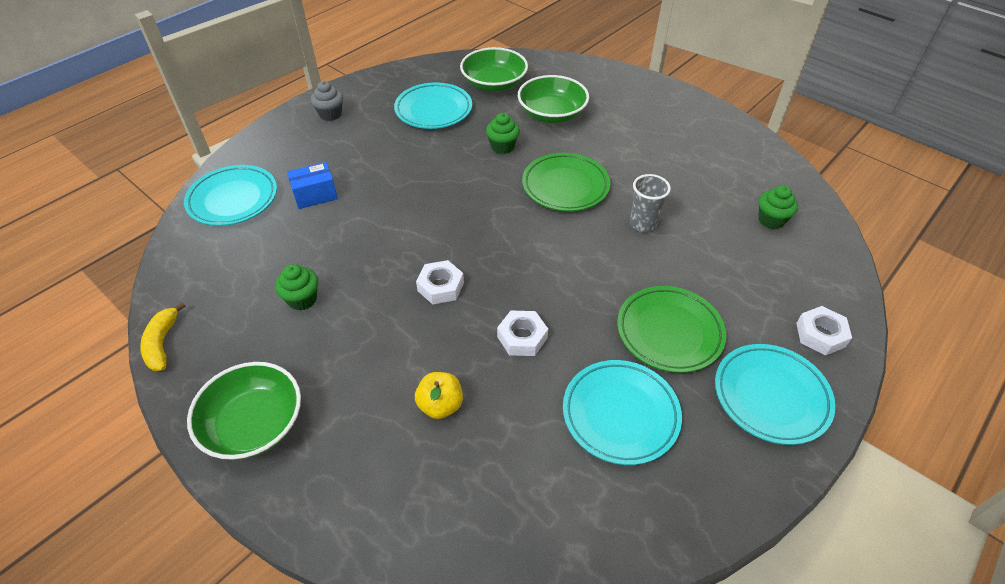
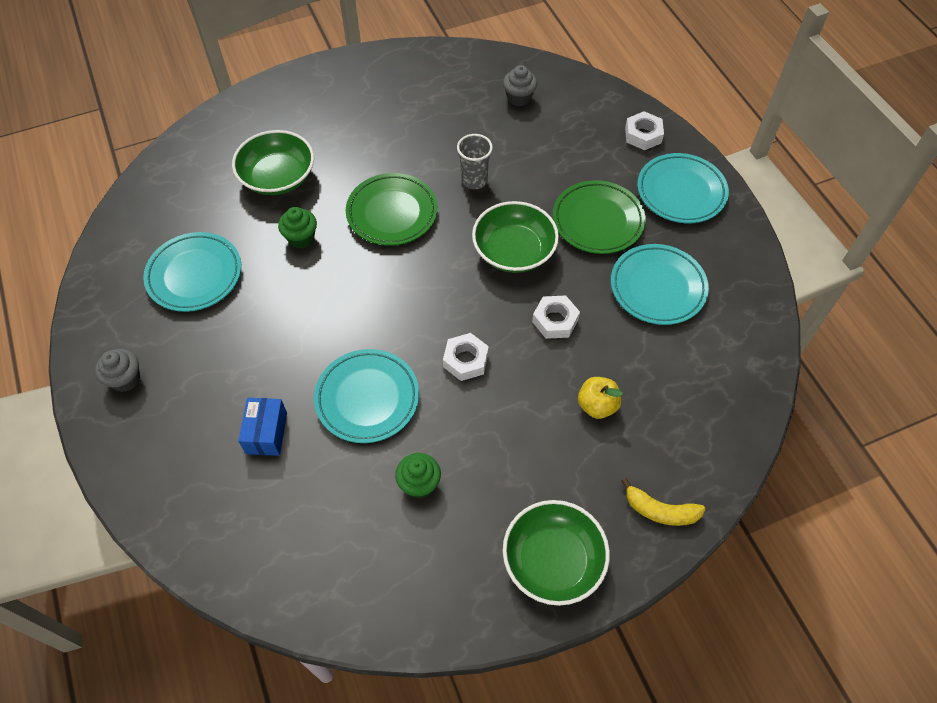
camera: 65 degrees left, 10 degrees up
(162, 343) = (411, 632): yellow banana -> yellow banana (660, 511)
(233, 199) = (219, 521): turquoise plate -> turquoise plate (367, 398)
(494, 84) = (189, 204): green bowl -> green bowl (514, 251)
(771, 220) = (519, 98): green cupcake -> grey cupcake

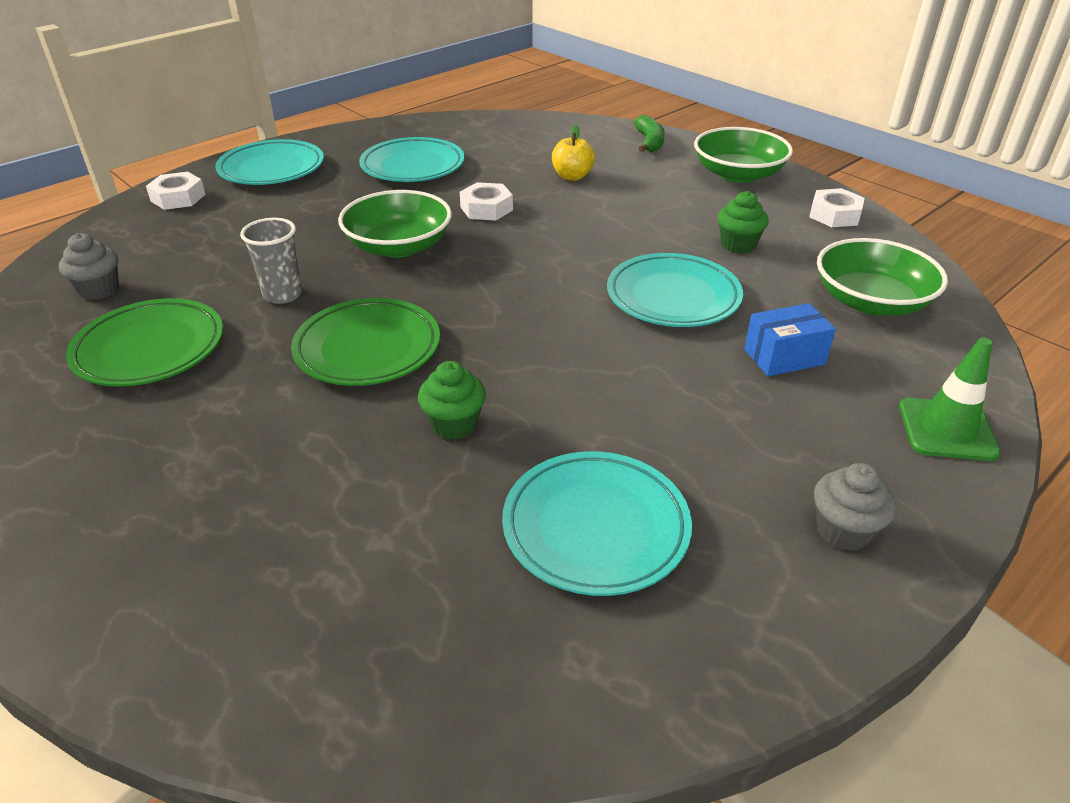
camera: 110 degrees left, 20 degrees down
(152, 485) = (947, 429): none -> green traffic cone
(278, 177) = (322, 498): green bowl -> green bowl (871, 301)
(465, 360) = (573, 248): white nut -> white nut (834, 215)
(597, 221) = (330, 205): green plate -> green plate (150, 349)
(660, 511) = (649, 142): yellow banana -> green banana

